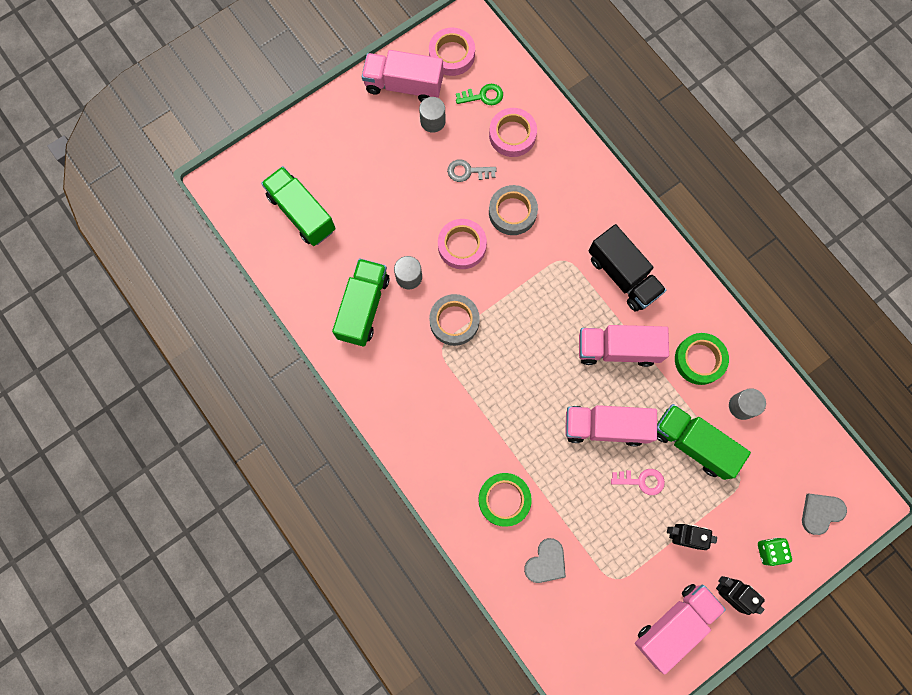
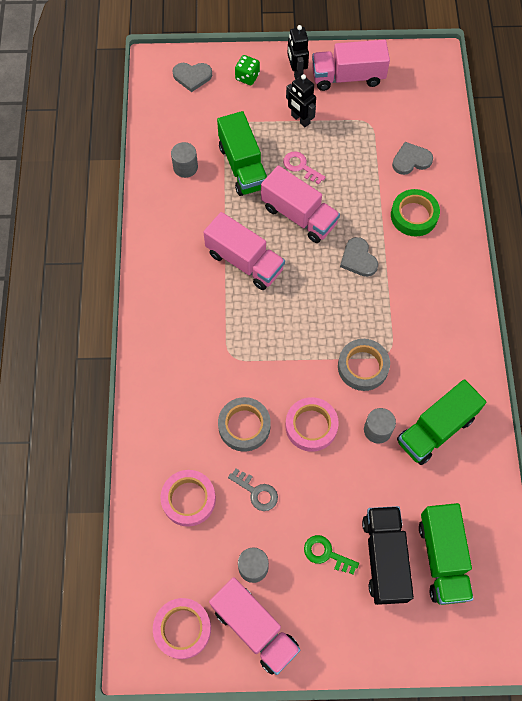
camera: 145 degrees left, 10 degrees down
(483, 96) = (185, 559): green key -> green key (326, 554)
(524, 419) = (358, 259): none -> grey heart
(622, 275) = (194, 312): black truck -> black truck (384, 558)
(699, 360) = (188, 215): green tape -> none

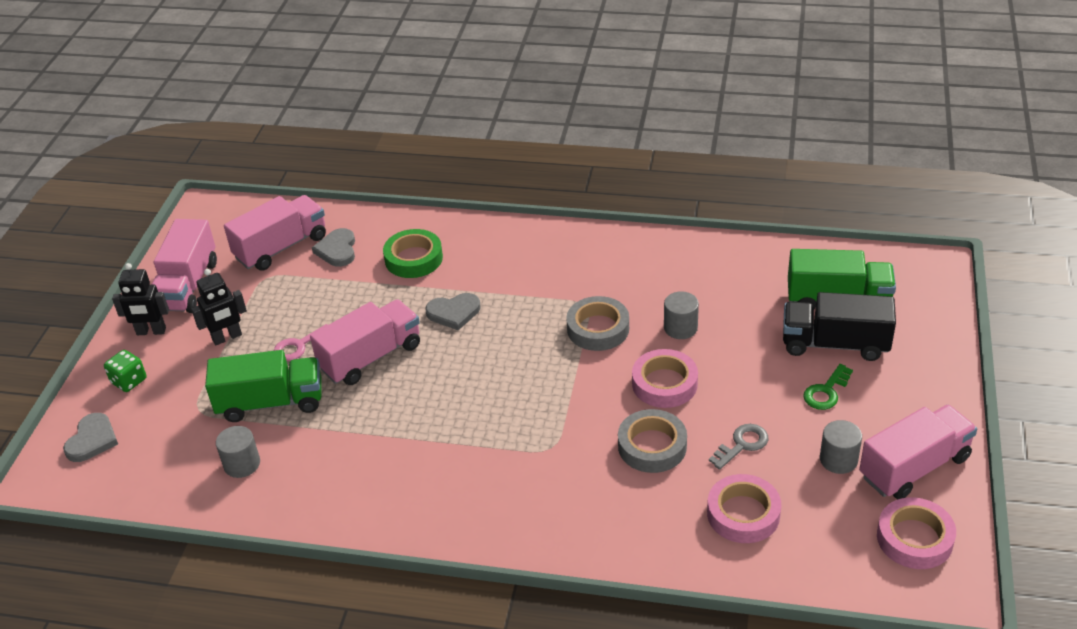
camera: 75 degrees left, 25 degrees down
(244, 261) = (417, 418): pink truck -> pink truck (281, 247)
(436, 429) = (689, 282): green truck -> none

